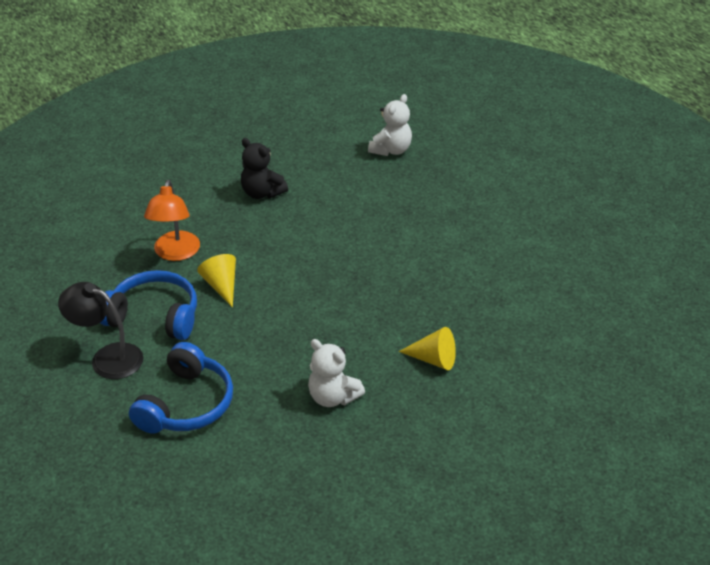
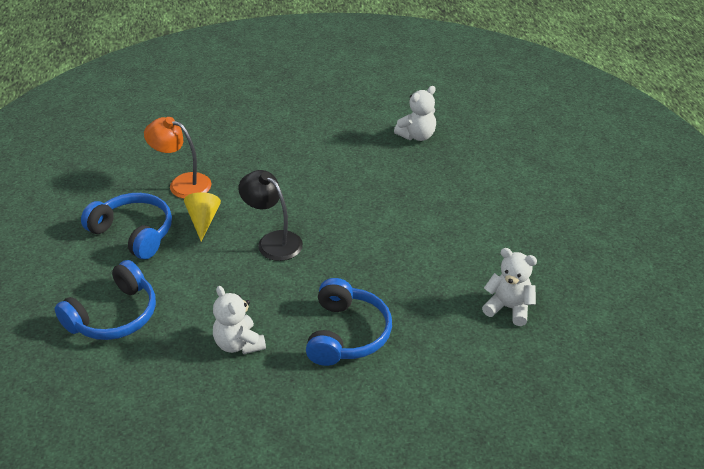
camera: 20 degrees right, 0 degrees up
(107, 358) = (76, 259): black lamp -> black lamp (273, 241)
(175, 253) = (182, 184): orange lamp -> orange lamp turned 90 degrees clockwise
(262, 193) = (283, 149): black teddy bear -> none
(433, 359) = (347, 334): yellow cone -> blue headphones
(570, 295) = (508, 308): none -> white teddy bear

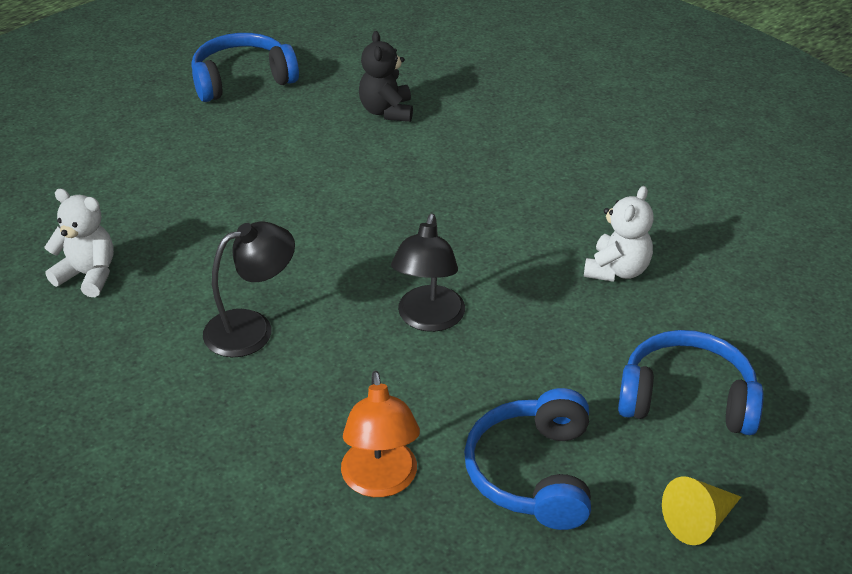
camera: 120 degrees left, 0 degrees up
(203, 220) = (444, 410): yellow cone -> yellow cone (698, 521)
(325, 177) = (252, 328): none -> black lamp
(347, 334) = (524, 199): blue headphones -> blue headphones (242, 80)
(508, 308) = (387, 111): white teddy bear -> black teddy bear

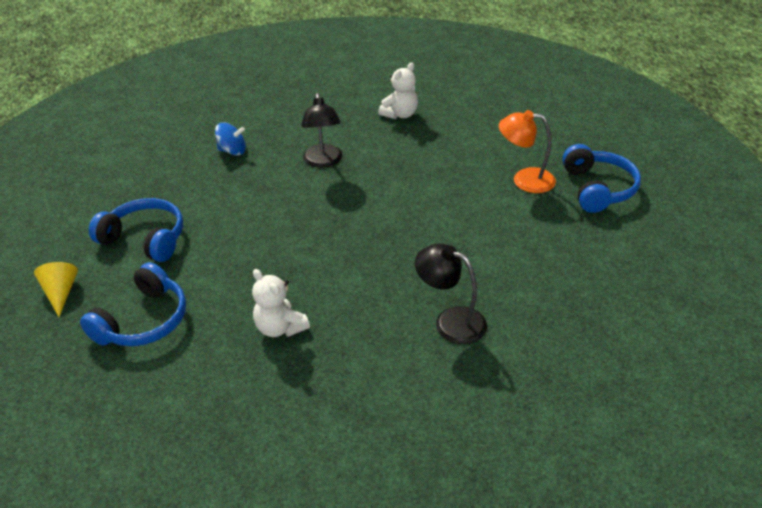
camera: 110 degrees right, 0 degrees up
(252, 455) = (232, 151): none -> blue spinning top
(380, 482) = (184, 186): orange lamp -> orange lamp (524, 180)
(387, 111) = (533, 253): black teddy bear -> none
(428, 319) = (289, 226): black lamp -> black lamp (450, 321)

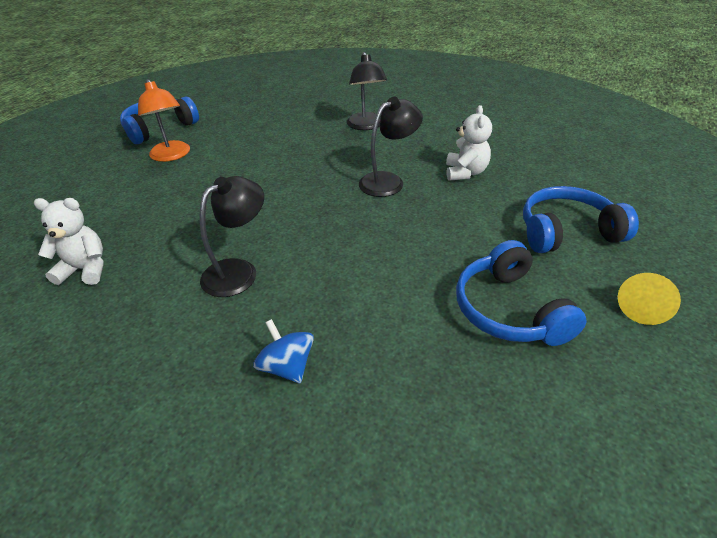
camera: 130 degrees left, 0 degrees up
(331, 273) = (388, 181): none -> black lamp

